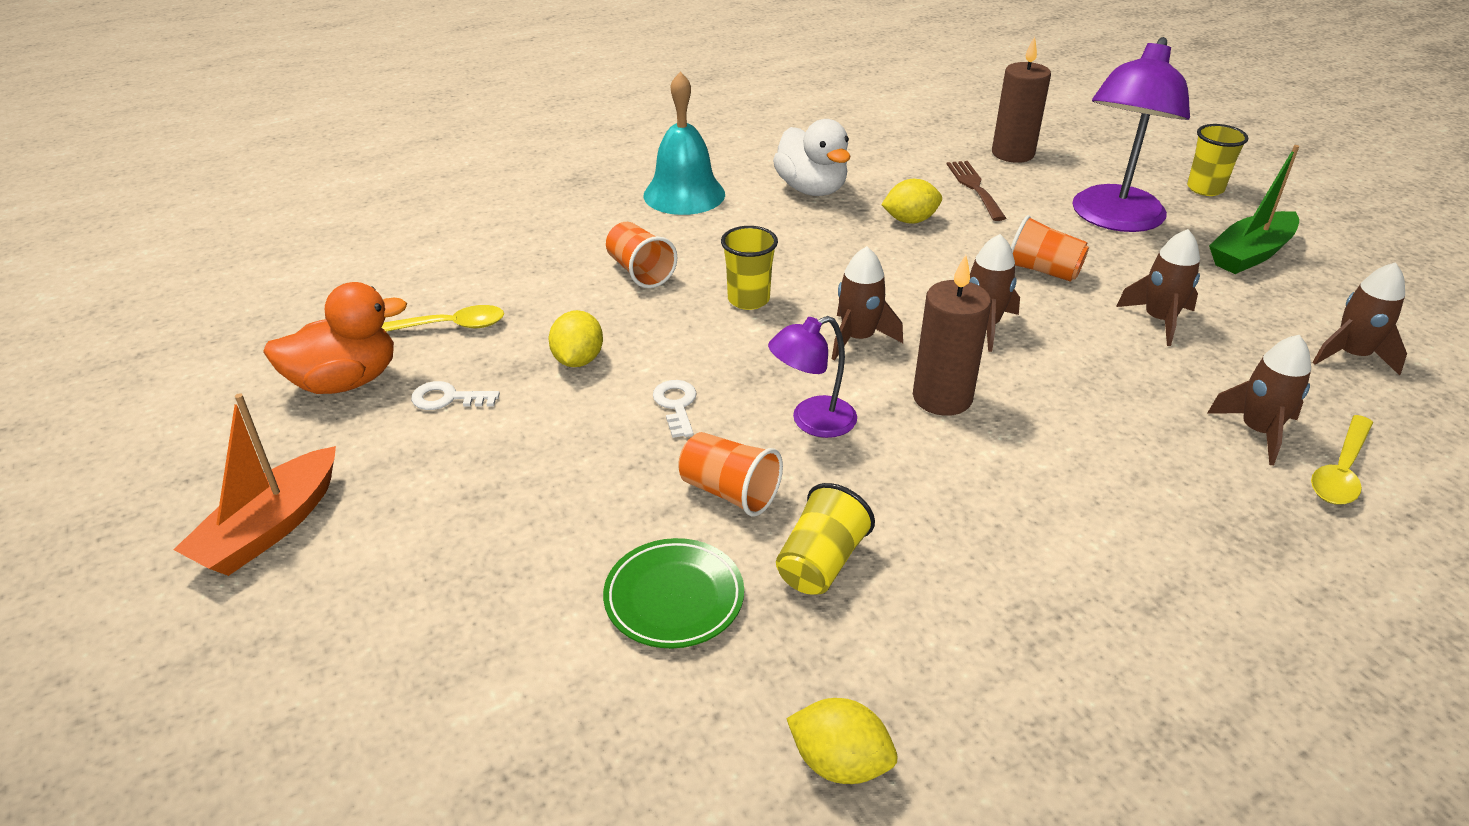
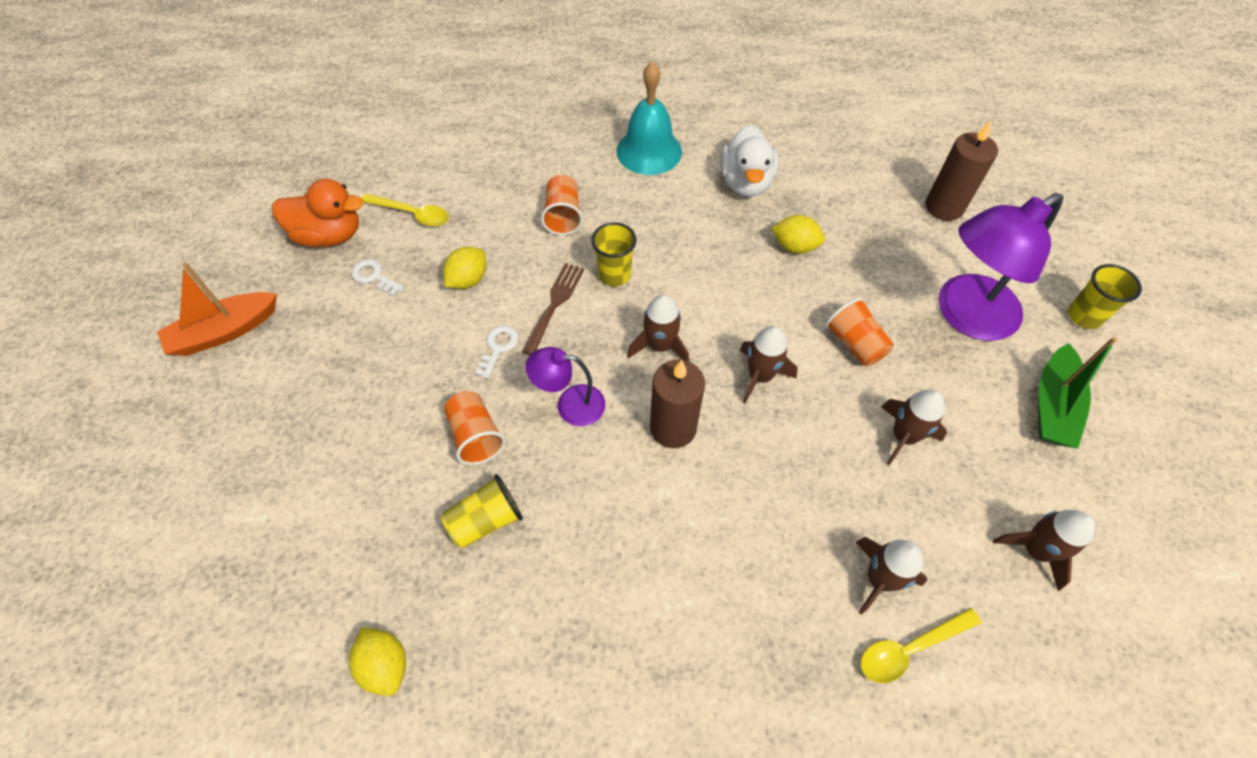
camera: 30 degrees right, 20 degrees up
(674, 598) = (386, 498): green plate -> none
(974, 188) = (877, 232): brown fork -> brown fork (554, 304)
(1250, 254) = (1052, 406): green boat -> green boat turned 60 degrees counterclockwise

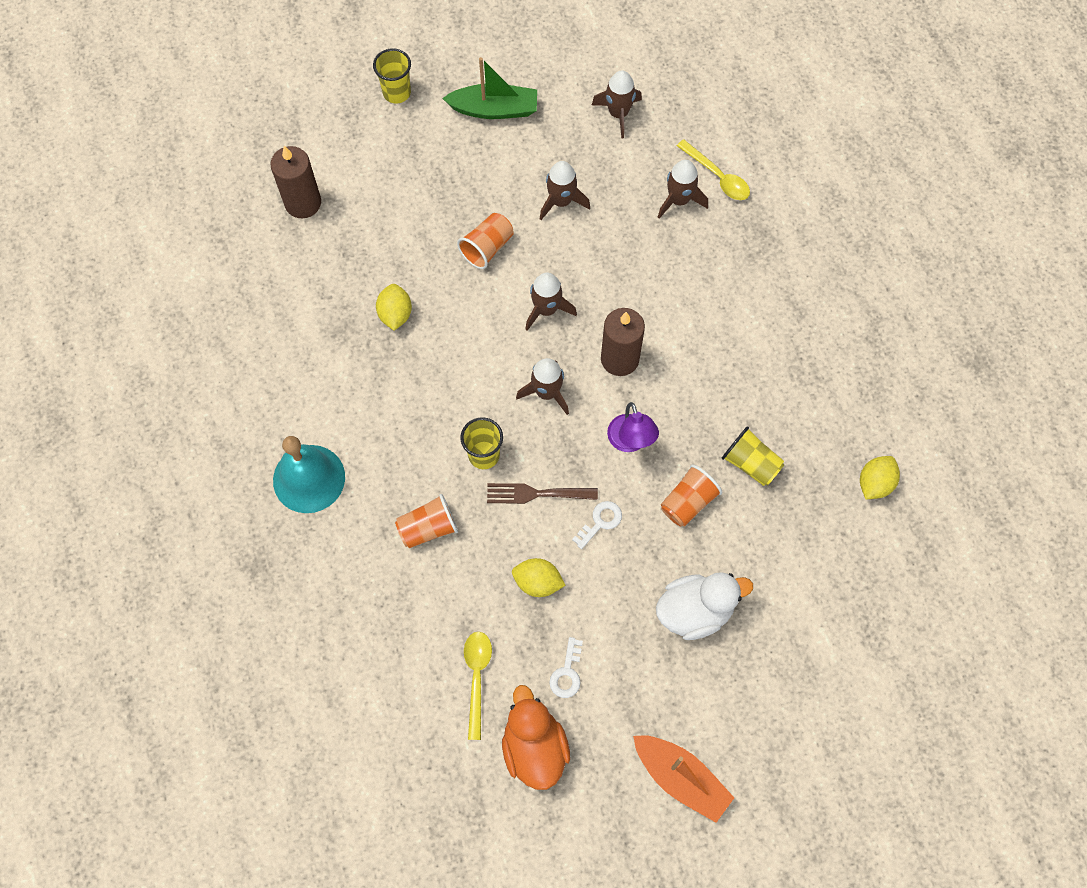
camera: 110 degrees left, 10 degrees up
(498, 348) = (600, 522): white key -> white key turned 135 degrees clockwise
(746, 183) = (325, 375): white duck -> white duck (695, 611)
(965, 316) = (427, 173): purple lamp -> none

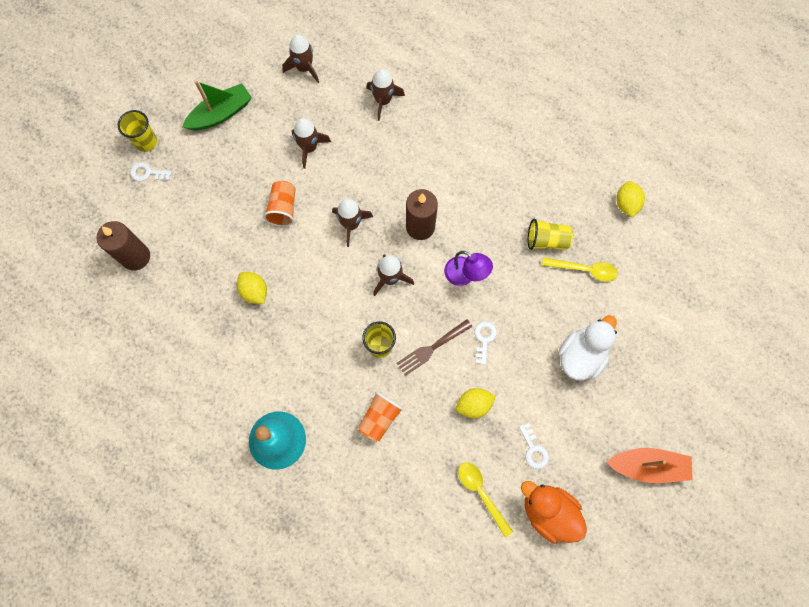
camera: 35 degrees left, 5 degrees up
(375, 125) = (147, 173): none -> white key
(688, 502) = (527, 290): orange cup -> none
(717, 176) = (396, 71): yellow spoon -> yellow spoon (584, 270)

